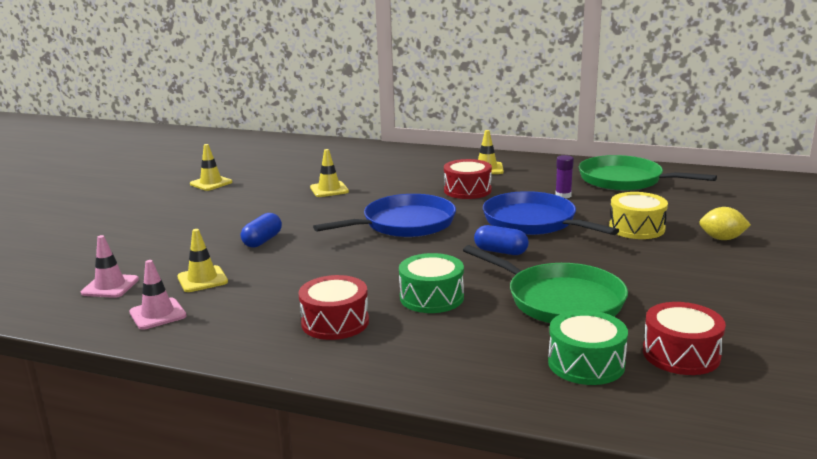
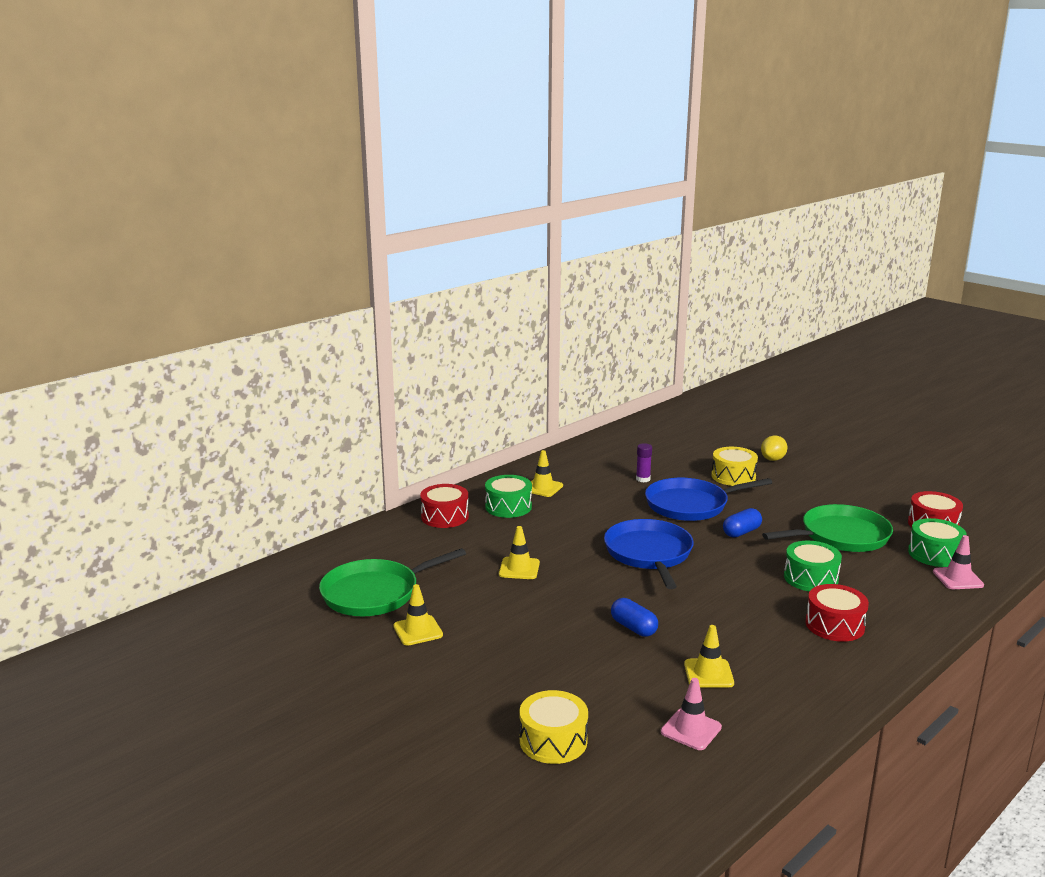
camera: 65 degrees left, 0 degrees up
(81, 245) = (553, 741): none -> yellow drum
(158, 314) = (775, 707): pink traffic cone -> pink traffic cone (958, 578)
(434, 166) = (508, 507): none -> green drum
(467, 190) = (591, 509): red drum -> red drum (445, 516)
(625, 180) = (631, 450): green pan -> green pan (375, 593)

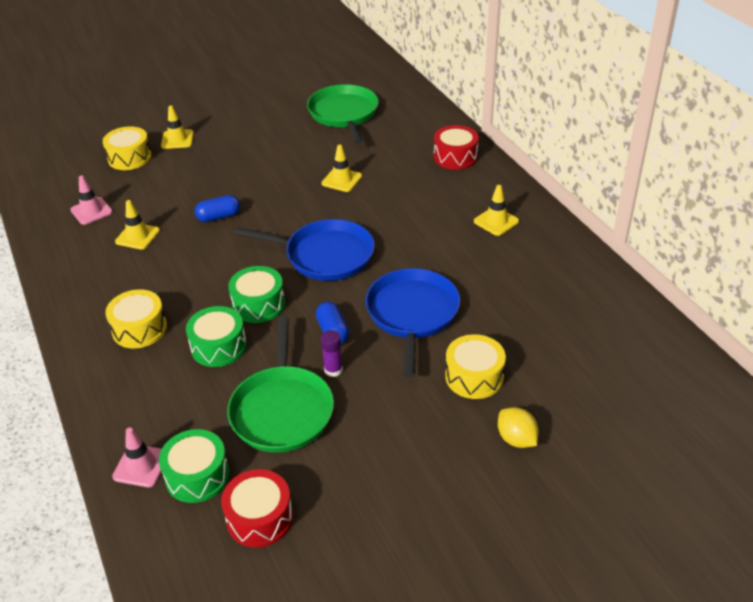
camera: 110 degrees right, 20 degrees up
(418, 631) = (283, 126): yellow traffic cone -> yellow traffic cone (177, 139)
(508, 507) = (460, 193): green drum -> green drum (258, 304)
(643, 479) = (493, 297): purple glue stick -> purple glue stick (333, 370)
(834, 625) = (139, 329): red drum -> yellow drum

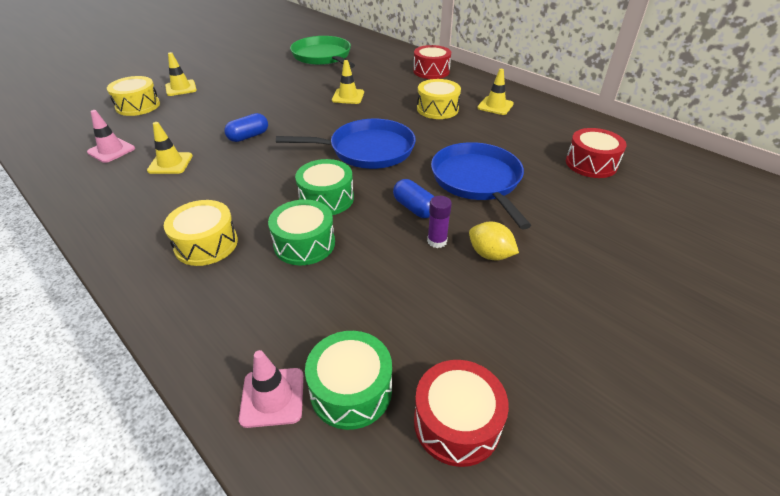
camera: 20 degrees left, 0 degrees up
(282, 409) = (408, 290): green pan -> none
(474, 377) = (571, 220): yellow drum -> yellow drum (437, 109)
(516, 439) = (653, 265): yellow lemon -> yellow lemon (490, 254)
(546, 318) = (591, 164): none -> red drum

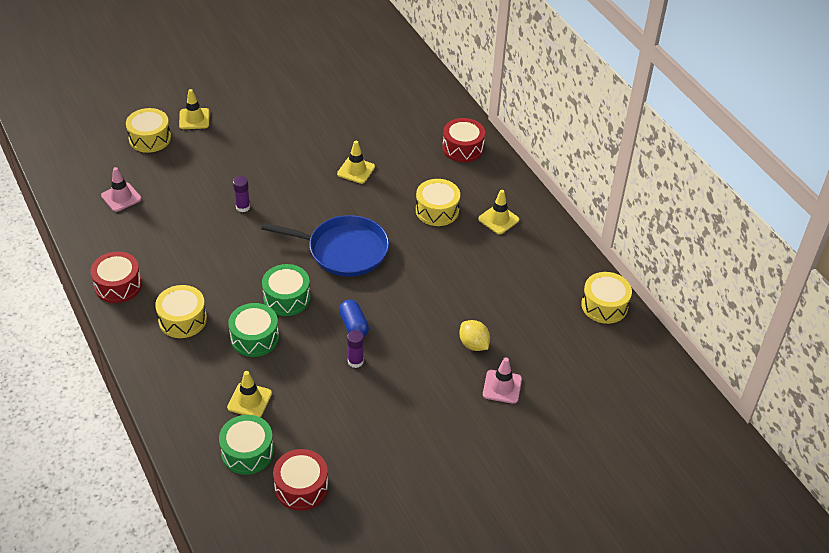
camera: 15 degrees right, 5 degrees up
(170, 163) = (169, 226): yellow traffic cone -> yellow traffic cone (249, 400)
(248, 136) = (243, 207): blue capsule -> purple glue stick
(272, 397) = (200, 443): pink traffic cone -> pink traffic cone (502, 387)
(323, 57) = (356, 95): green pan -> none
(478, 181) = (422, 311): blue pan -> none
(490, 254) = (389, 383): yellow lemon -> yellow lemon (473, 344)
(591, 164) = (538, 317): red drum -> red drum (118, 285)
(640, 144) = (604, 305): none -> yellow drum

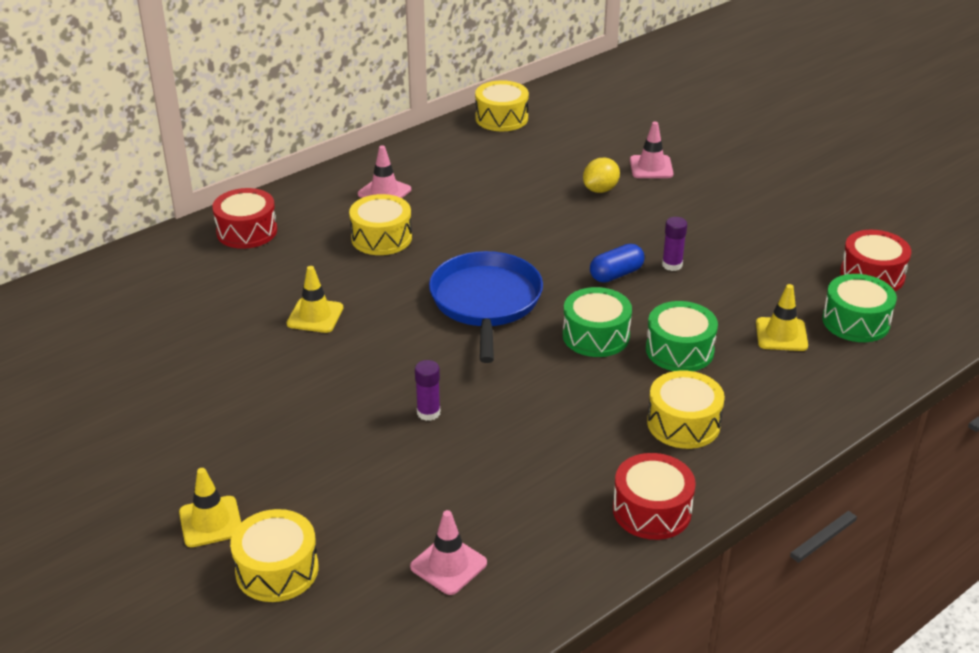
camera: 100 degrees left, 10 degrees down
(498, 219) = (384, 192): yellow traffic cone -> pink traffic cone

